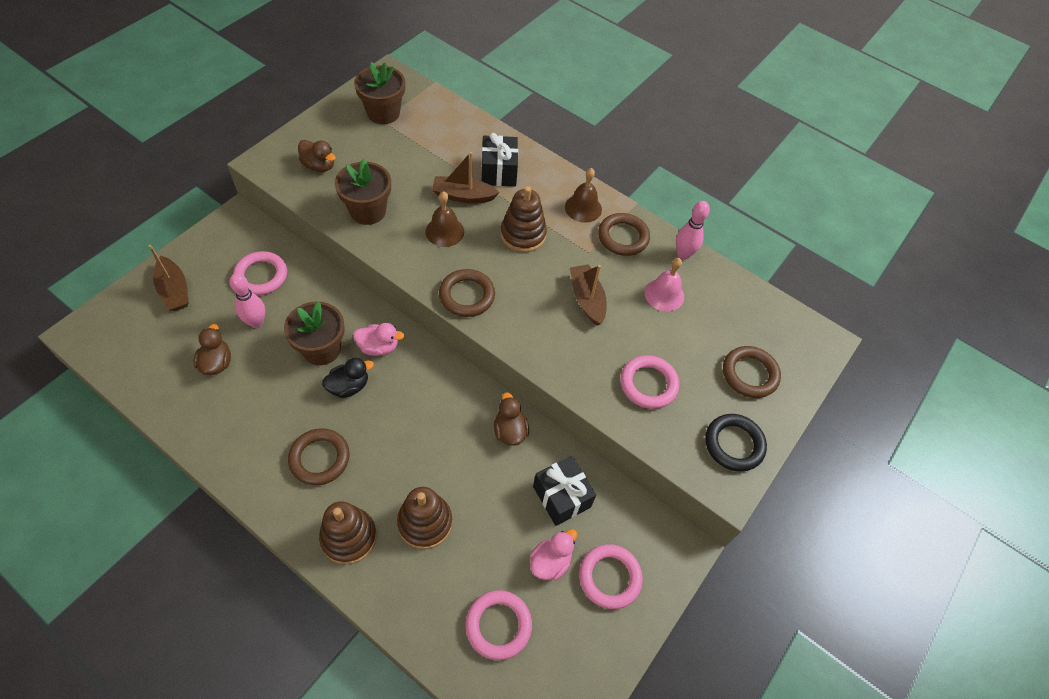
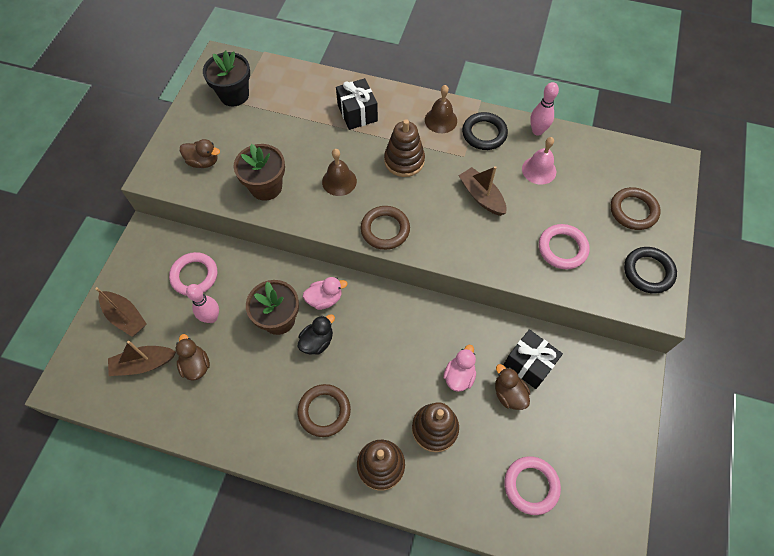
camera: 15 degrees left, 5 degrees up
(383, 113) = (234, 95): brown flower pot -> black flower pot
(463, 196) = (339, 145): brown boat -> brown boat (143, 364)
(510, 431) = (464, 327): brown duck -> brown duck (509, 394)
(550, 562) = (545, 419): pink duck -> pink duck (459, 376)
(609, 577) = (595, 412): pink ring -> none
(623, 237) = (484, 134): brown ring -> black ring

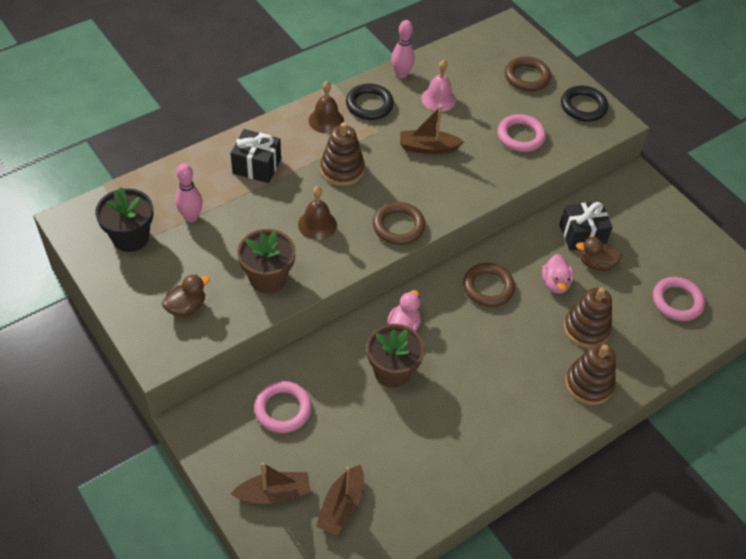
camera: 55 degrees left, 10 degrees down
(196, 365) = (382, 463): brown duck -> none
(211, 317) = (342, 422): pink bowling pin -> pink bowling pin (191, 217)
(317, 341) = (440, 357): black duck -> none
(324, 411) = (510, 393): brown ring -> brown ring (488, 287)
(459, 376) = (555, 283): pink duck -> pink duck turned 150 degrees counterclockwise

